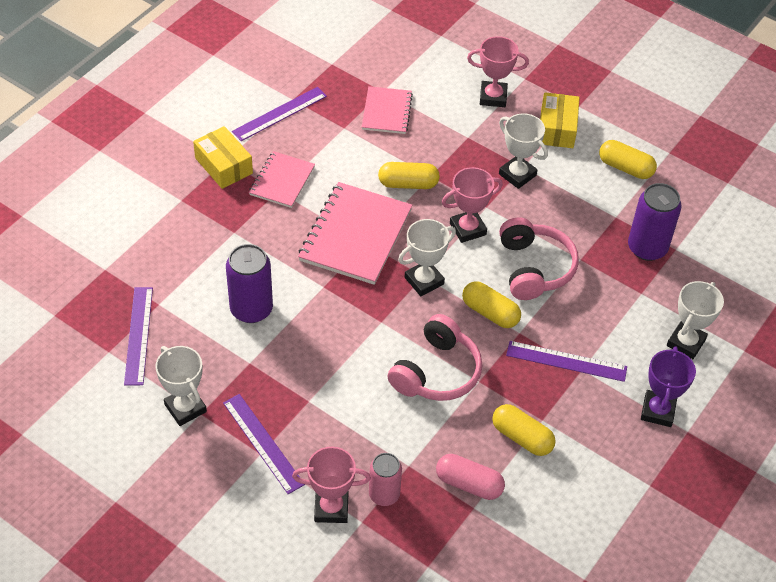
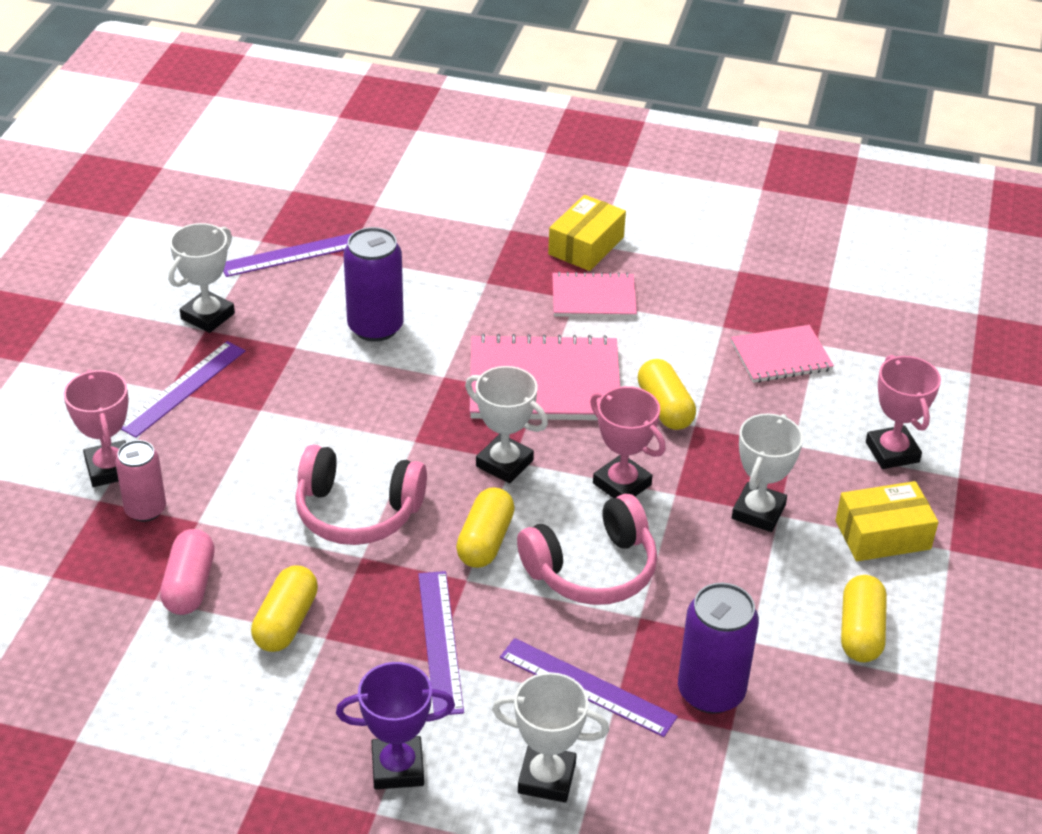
camera: 70 degrees right, 10 degrees down
(280, 114) = (705, 266): purple ruler -> purple ruler (587, 687)

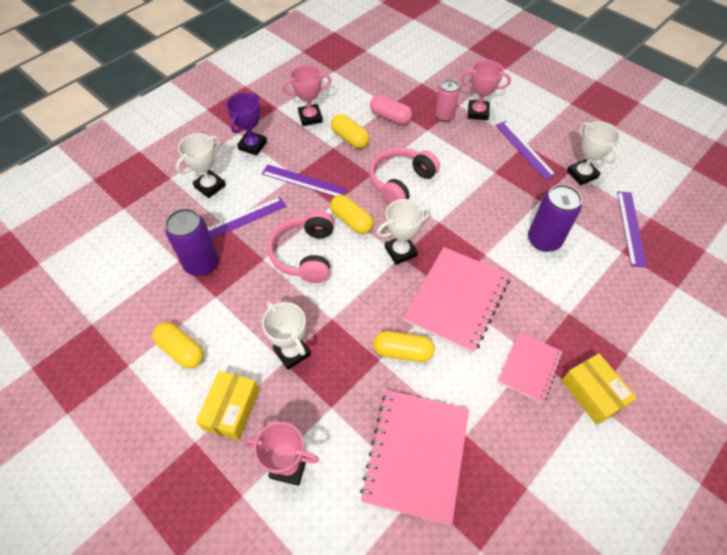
camera: 120 degrees right, 15 degrees up
(622, 484) = (354, 296): pink trophy -> pink trophy (310, 117)
(781, 356) = (416, 455): pink notebook -> pink notebook, size x1.71

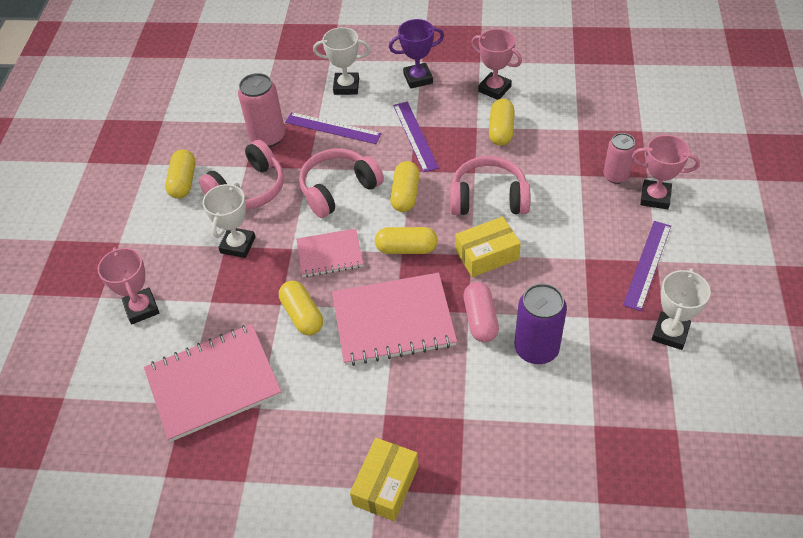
camera: 55 degrees right, 5 degrees down
(202, 264) = (268, 137): purple can -> pink can
(231, 409) = (160, 244): yellow box -> yellow box (487, 254)
(241, 309) = (249, 189): none -> pink headphones
(390, 117) = (563, 139): pink capsule -> pink capsule (480, 319)
(400, 251) = (406, 248): white trophy -> yellow capsule
(478, 112) = (655, 197): pink trophy -> pink trophy turned 45 degrees counterclockwise
(529, 367) = (369, 418): pink notebook -> pink notebook (329, 254)
(630, 228) = (639, 417): purple ruler -> none

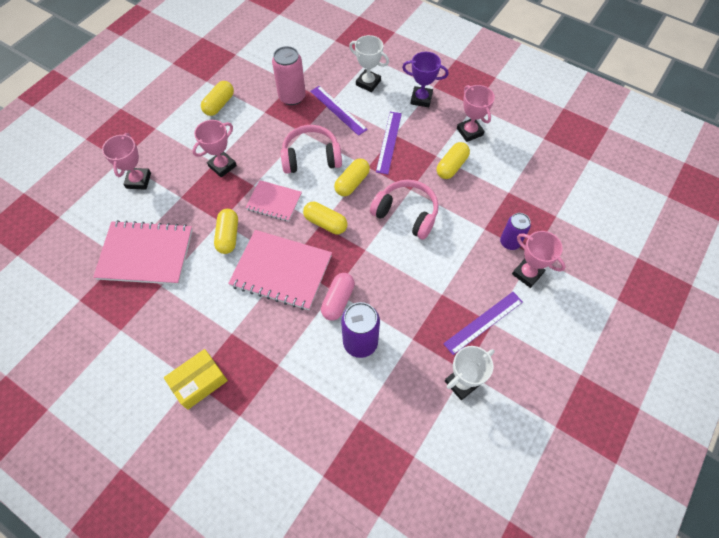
camera: 25 degrees right, 10 degrees up
(238, 245) = (222, 166): white trophy -> pink trophy
(249, 189) = (255, 129): pink headphones -> none
(487, 254) = (375, 255): yellow box -> none
(615, 176) = (510, 242): pink can -> purple can

